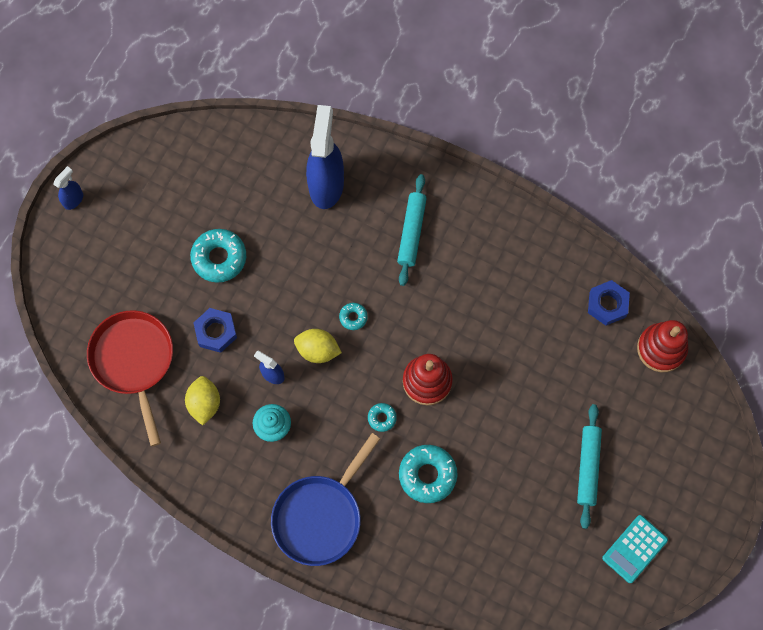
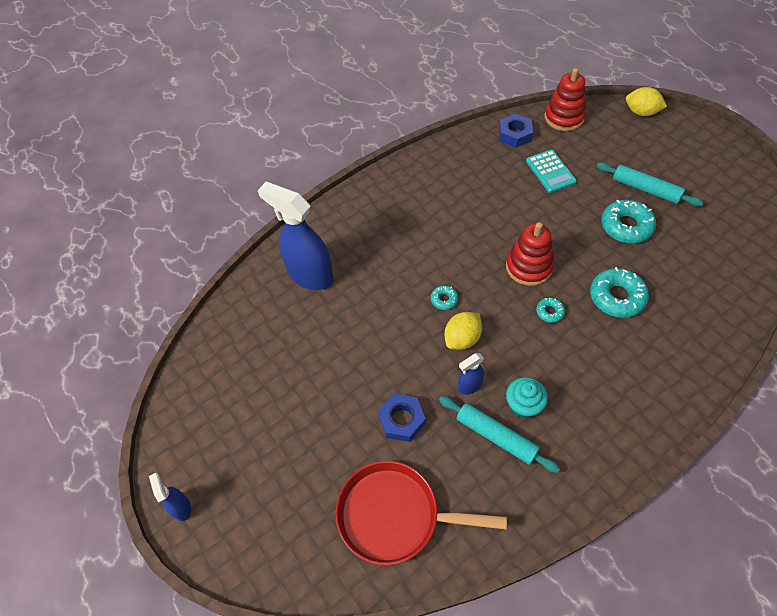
camera: 60 degrees left, 15 degrees down
(204, 403) = (473, 460): yellow lemon -> yellow lemon (641, 112)
(219, 258) = (328, 388): turquoise donut -> turquoise donut (626, 226)
(320, 516) = (630, 397): blue pan -> none
(412, 232) = (389, 231): turquoise rolling pin -> turquoise rolling pin (496, 436)
(634, 549) = (724, 184): turquoise calculator -> turquoise calculator (550, 171)

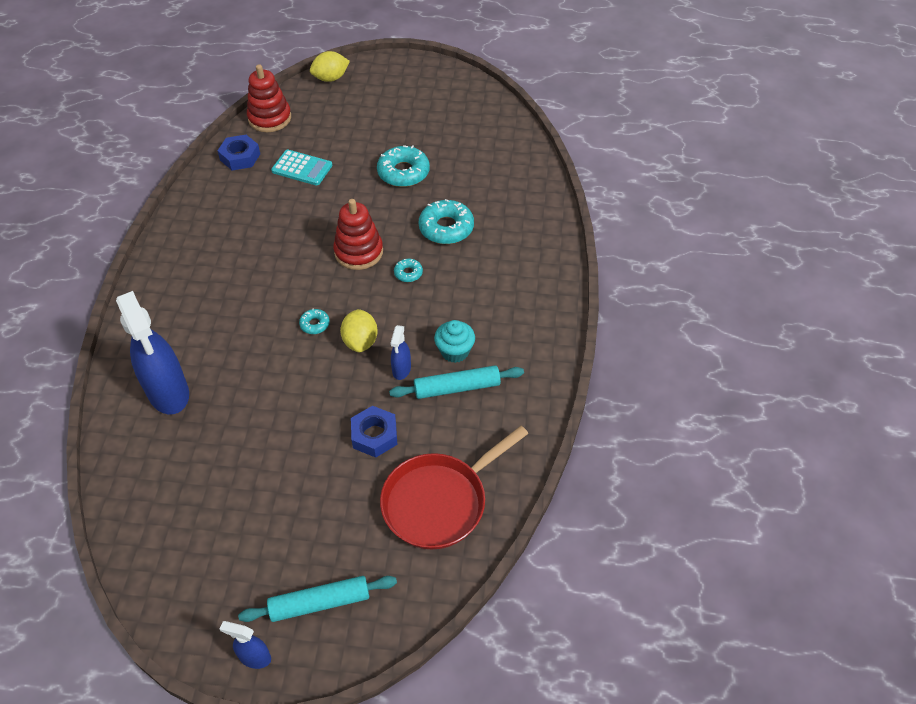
camera: 50 degrees left, 5 degrees down
(310, 275) = (168, 393): blue spray bottle -> blue spray bottle turned 105 degrees counterclockwise
(645, 189) = (391, 135): turquoise rolling pin -> turquoise rolling pin (320, 602)

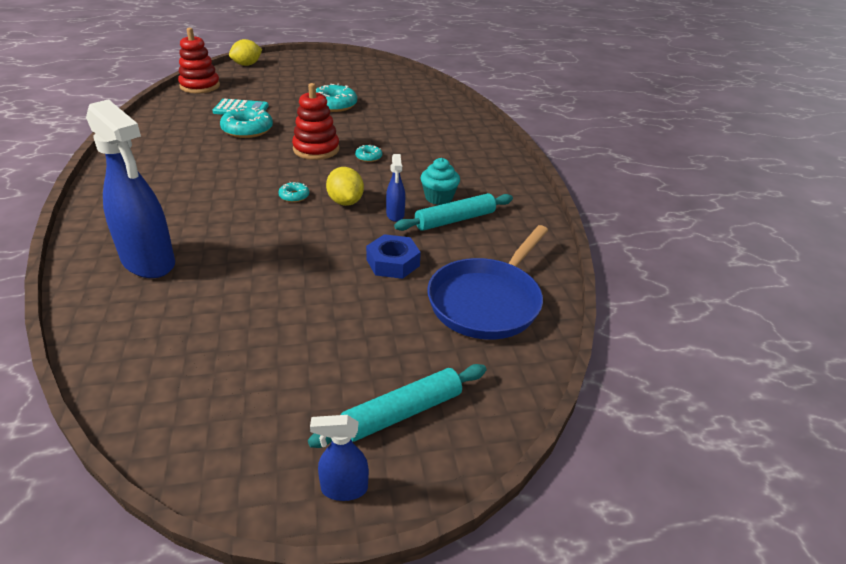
camera: 20 degrees left, 15 degrees down
(240, 157) = (179, 107): blue nut -> none
(440, 501) = (487, 301): red pan -> blue pan
(446, 228) = (388, 130): turquoise donut -> turquoise donut (247, 130)

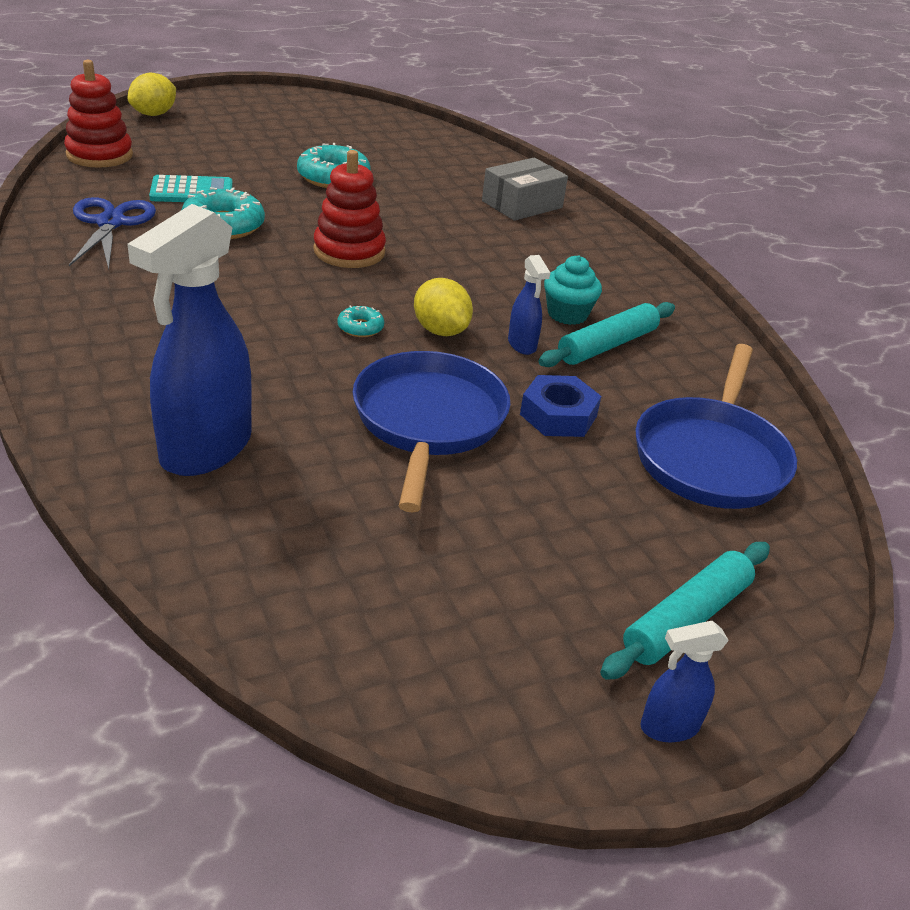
camera: 15 degrees left, 0 degrees up
(149, 262) = (205, 450): blue spray bottle -> blue spray bottle turned 90 degrees clockwise
(181, 125) = (110, 223): none -> blue scissors
(301, 259) = (428, 422): none -> blue pan
(368, 157) = (433, 258): turquoise donut -> none
(449, 127) = (522, 204): none -> grey box

